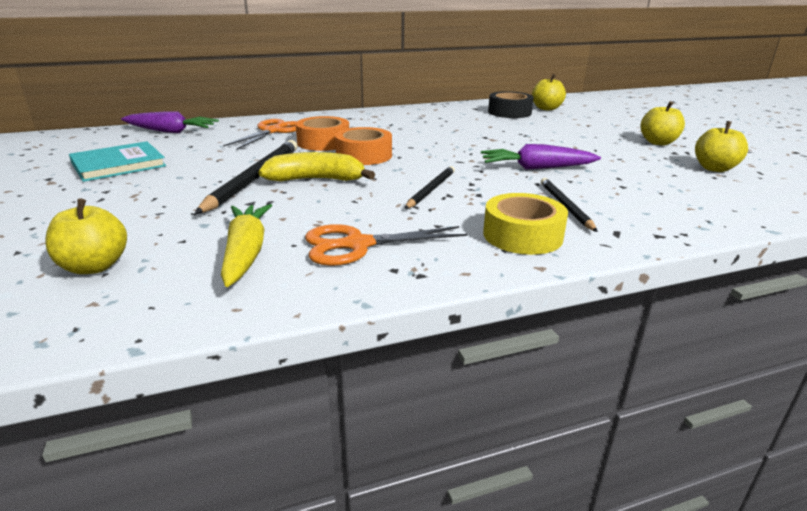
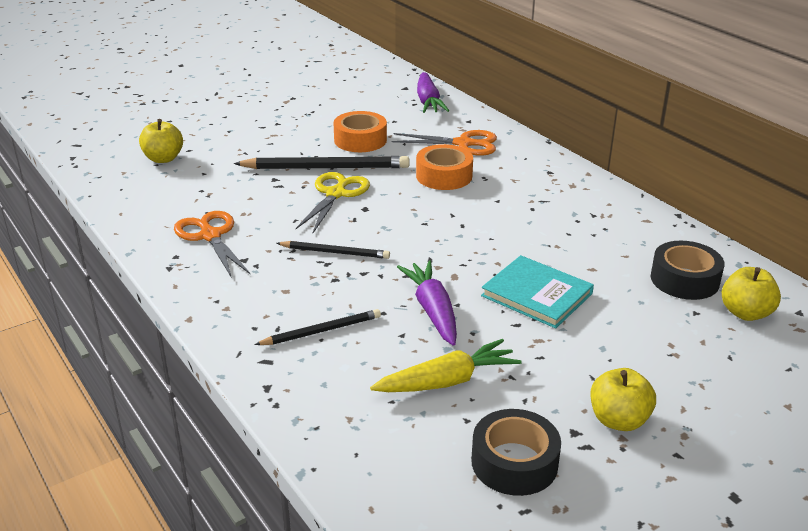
camera: 75 degrees right, 5 degrees up
(118, 164) = (331, 110): turquoise book -> turquoise book (537, 294)
(246, 253) = (189, 198): yellow carrot -> yellow carrot (447, 381)
(316, 179) = (336, 194): yellow banana -> yellow scissors
(364, 155) = (415, 204): orange tape -> orange tape (360, 140)
(522, 235) = (245, 308): yellow tape -> none
(714, 168) = (514, 462): yellow apple -> black tape

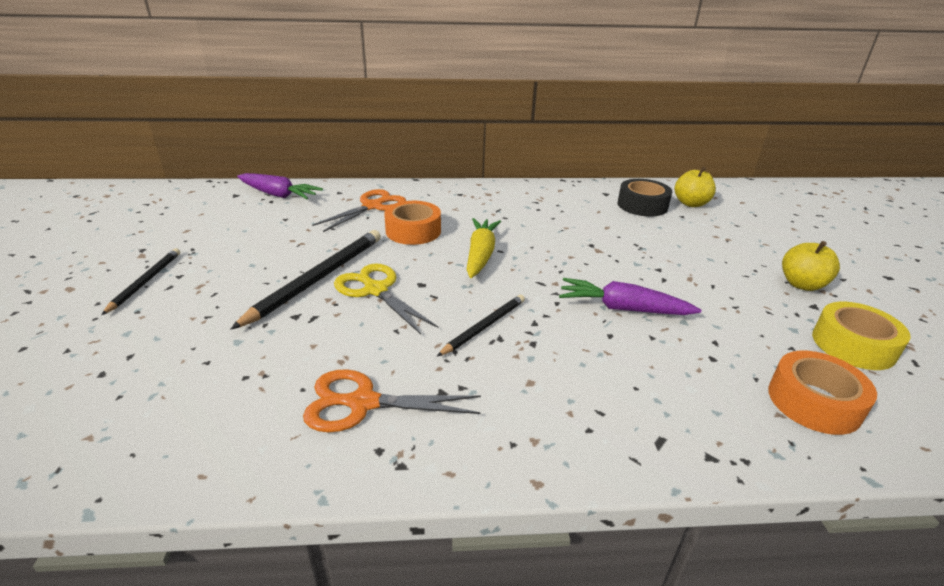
camera: 60 degrees left, 0 degrees up
(163, 158) = (115, 385): yellow apple -> none
(322, 331) = (622, 382): black pencil -> black pencil (145, 281)
(360, 140) = (293, 245): orange tape -> orange tape (814, 402)
(447, 381) = (734, 338): yellow carrot -> yellow carrot (481, 255)
(514, 462) = (853, 345): black tape -> yellow tape
(537, 294) = (628, 257): turquoise book -> none

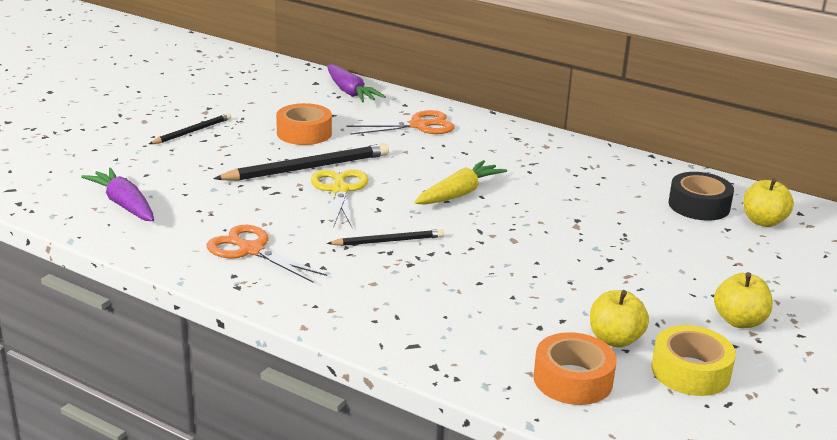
camera: 35 degrees right, 5 degrees down
(413, 231) = (427, 157): orange tape -> orange tape (304, 133)
(623, 308) = (521, 271): purple carrot -> purple carrot (124, 204)
(772, 341) = (615, 339): none -> yellow apple

